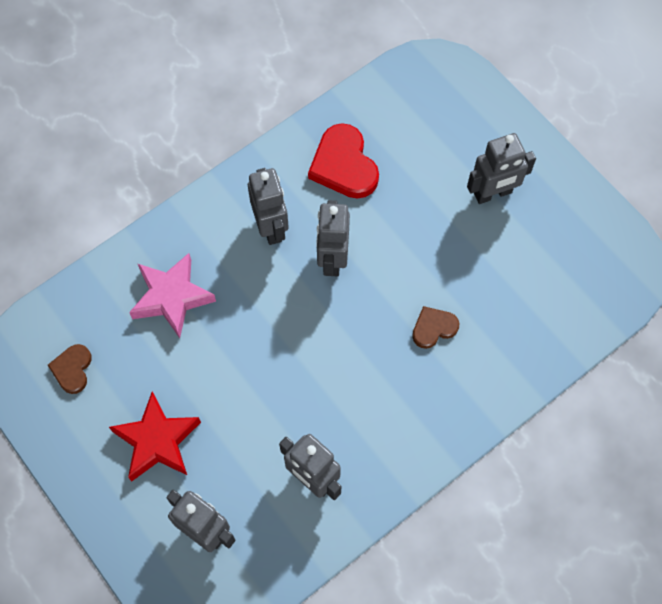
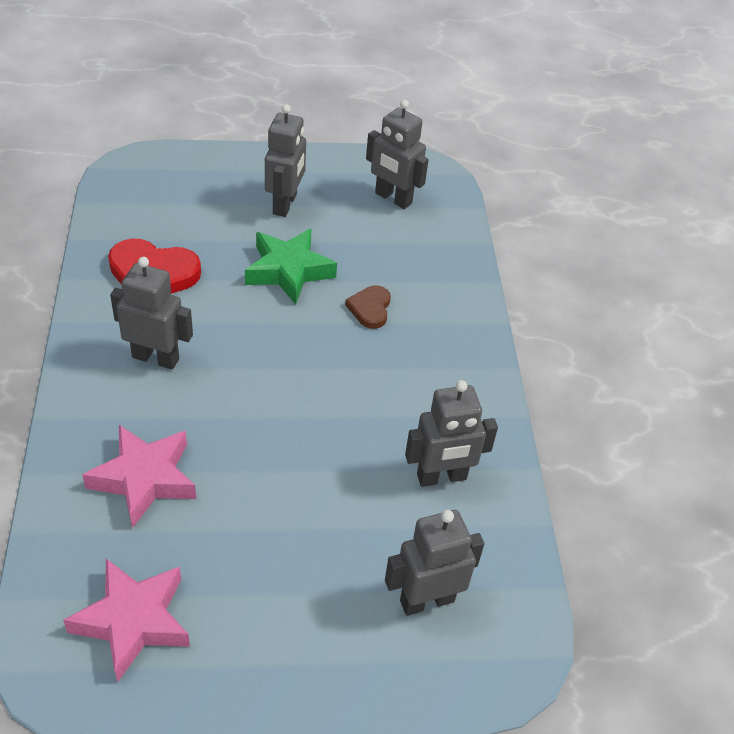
camera: 60 degrees left, 20 degrees down
(72, 369) = (133, 621): brown heart -> pink star
(157, 441) = (291, 586): red star -> none
(332, 259) = (235, 334): grey robot -> grey robot (393, 198)
(424, 247) = (289, 271): none -> green star

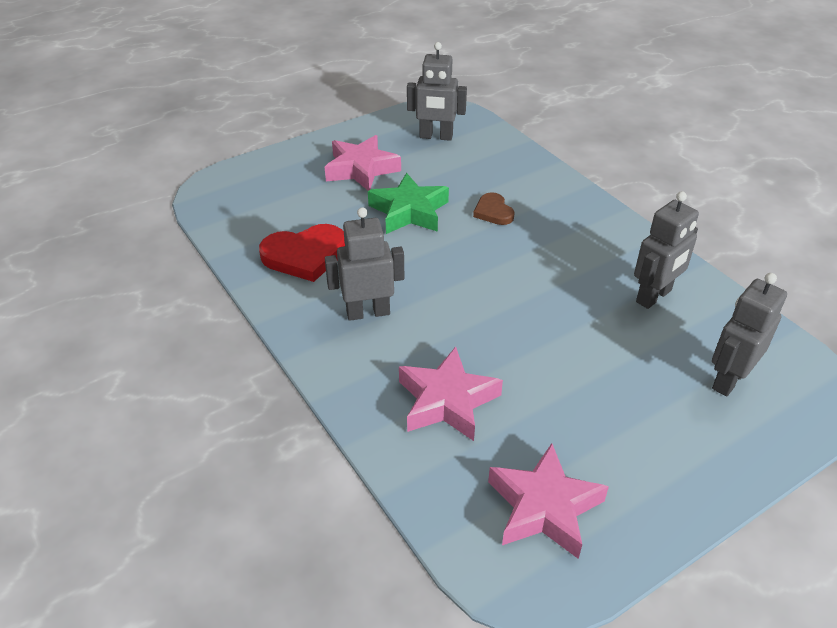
camera: 25 degrees left, 5 degrees down
(285, 204) = (361, 169): grey robot -> pink star

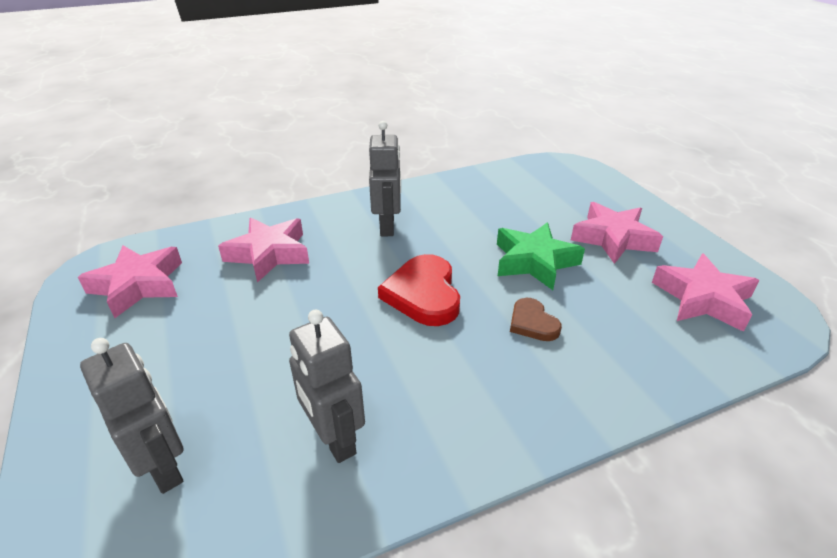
camera: 100 degrees right, 5 degrees down
(305, 255) = (470, 202): red heart -> red heart (423, 294)
(436, 137) = (703, 299): grey robot -> pink star
(493, 212) = (532, 323): brown heart -> brown heart turned 105 degrees counterclockwise

